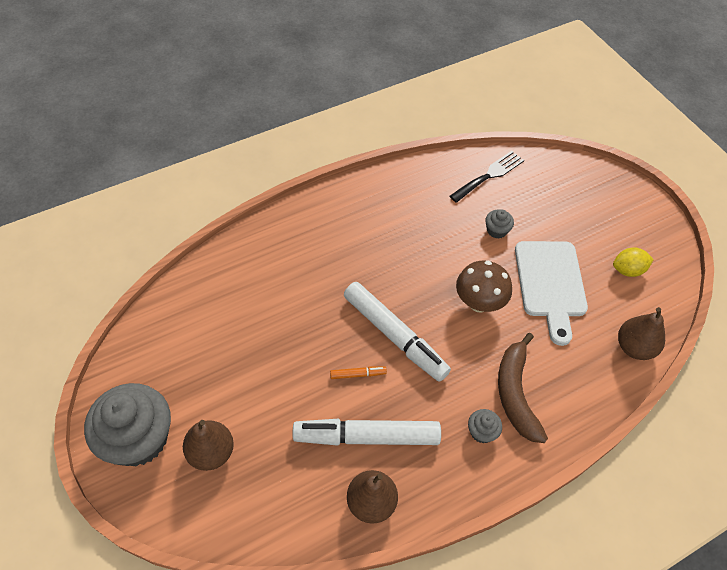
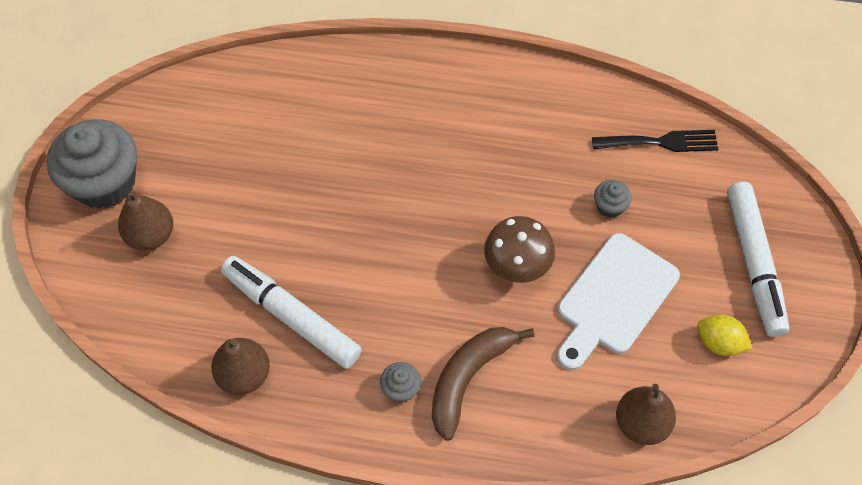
camera: 40 degrees right, 5 degrees up
(358, 374) = (334, 255): orange marker -> none
(394, 335) = (401, 243): white marker -> white marker (753, 263)

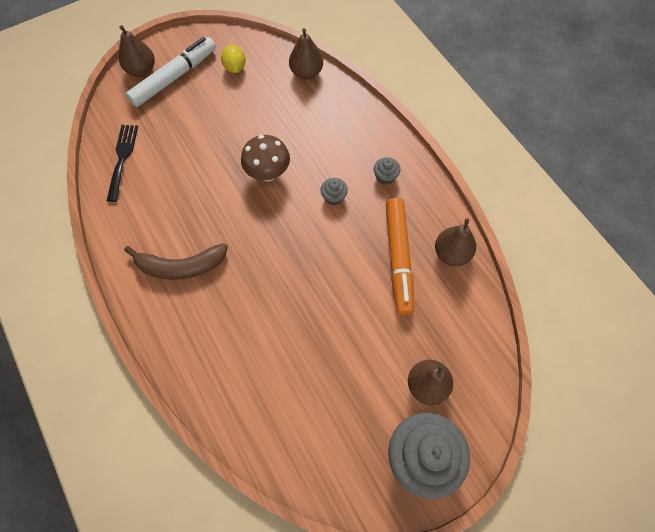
camera: 130 degrees left, 5 degrees up
(291, 316) = (398, 258): white marker -> orange marker
(468, 378) = (351, 152): brown banana -> brown banana (181, 266)
(609, 206) = (189, 156): grey cupcake -> grey cupcake (333, 197)
(613, 299) = (248, 121): white cutting board -> none
(661, 142) = (122, 158): black fork -> black fork turned 45 degrees clockwise
(795, 235) = (141, 70): none -> brown pear

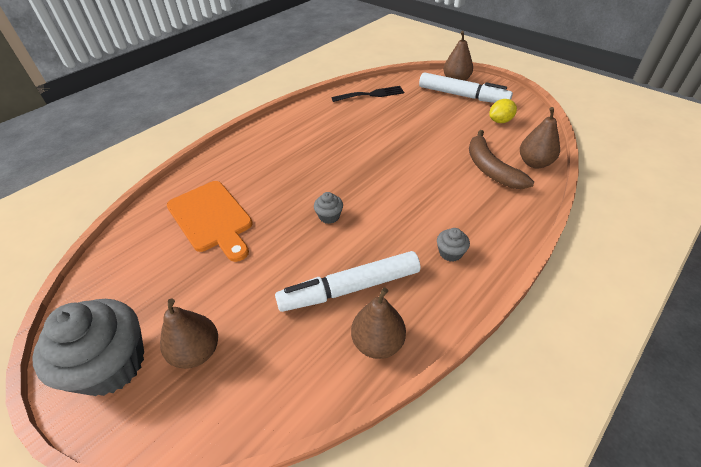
camera: 75 degrees right, 20 degrees down
(181, 266) = (289, 145): brown banana -> brown banana (490, 169)
(268, 173) = (402, 167): brown mushroom -> none
(273, 362) = (211, 218): none -> orange cutting board
(333, 197) = (401, 217): grey cupcake -> grey cupcake (329, 216)
(398, 258) = (350, 288): orange marker -> white marker

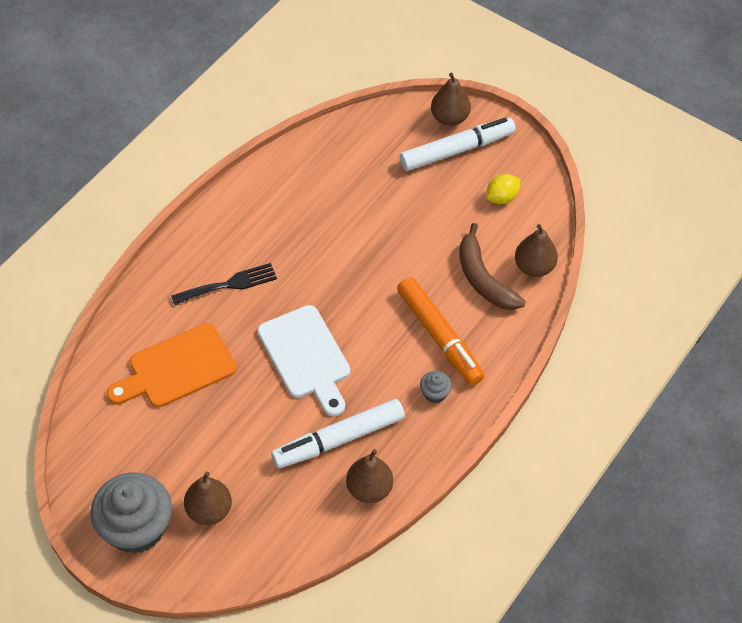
camera: 10 degrees left, 10 degrees up
(211, 218) = (177, 368): orange cutting board -> orange cutting board turned 105 degrees clockwise
(329, 216) = (306, 357): grey cupcake -> white cutting board
(371, 94) = (334, 152): black fork -> black fork (229, 284)
(453, 207) = (439, 336): none -> orange marker
(462, 96) = (457, 150): white marker -> white marker turned 45 degrees counterclockwise

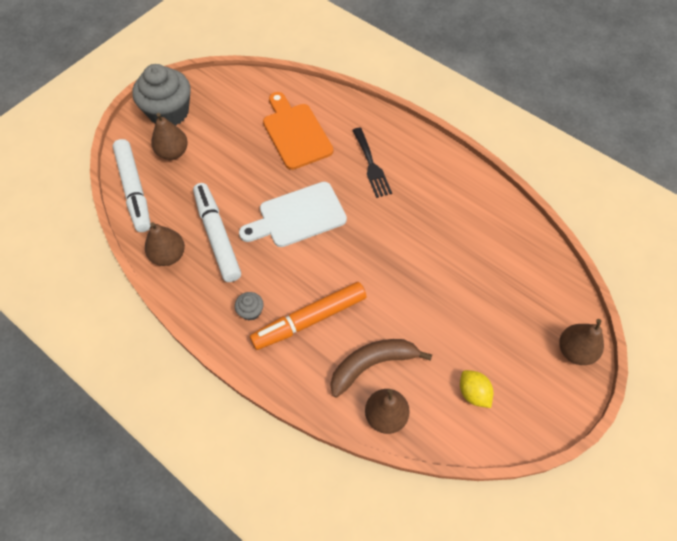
camera: 95 degrees right, 5 degrees up
(457, 150) = (532, 354): white marker -> white marker (134, 190)

